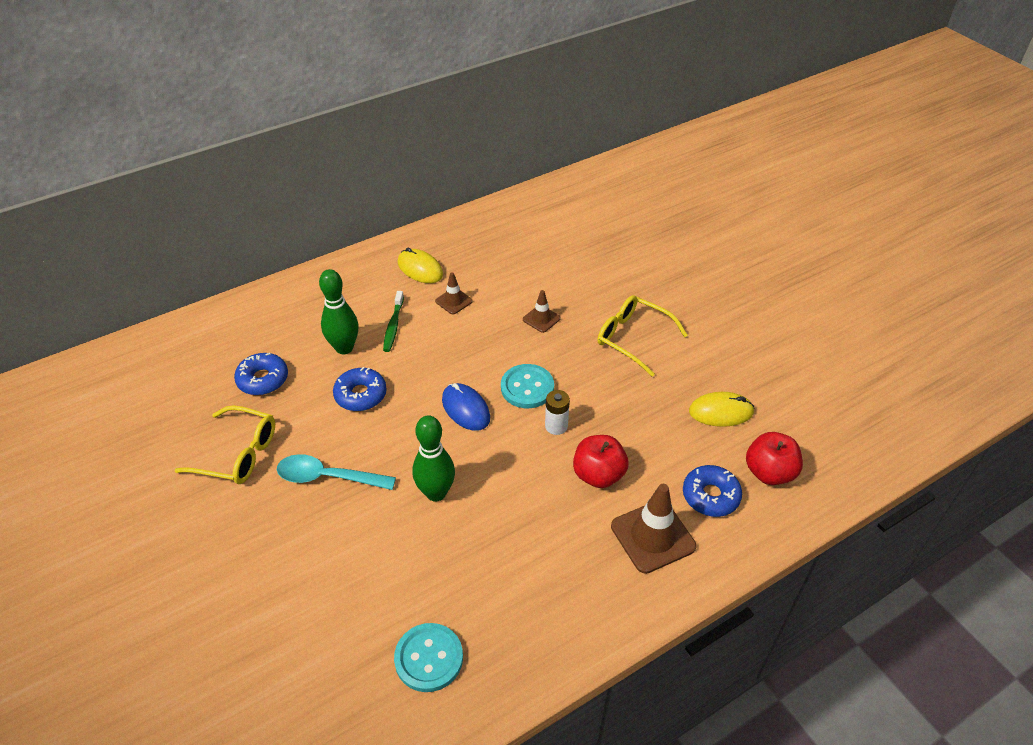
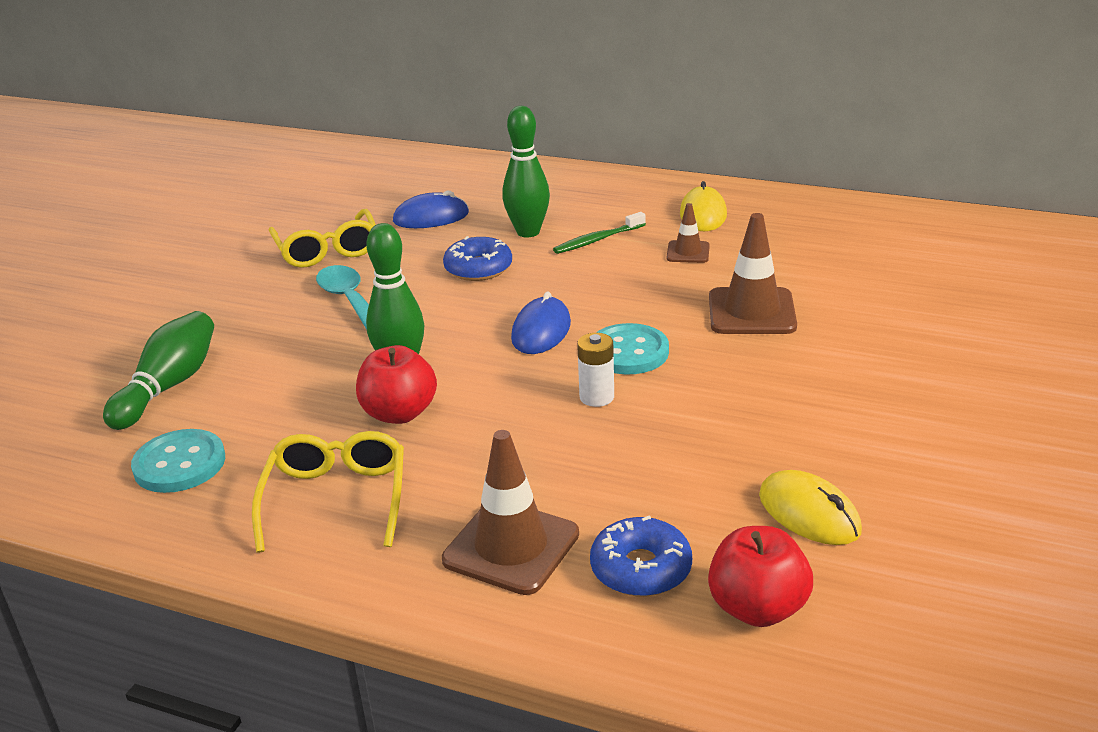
camera: 55 degrees right, 15 degrees down
(263, 379) = (431, 217): blue donut -> blue mouse
(324, 626) = (169, 386): none -> green bowling pin
(541, 319) = (751, 312): brown traffic cone -> brown traffic cone, size x1.84
(598, 475) = (560, 460): red apple -> red apple (399, 413)
(633, 338) = (828, 386): yellow glasses -> yellow glasses (336, 499)

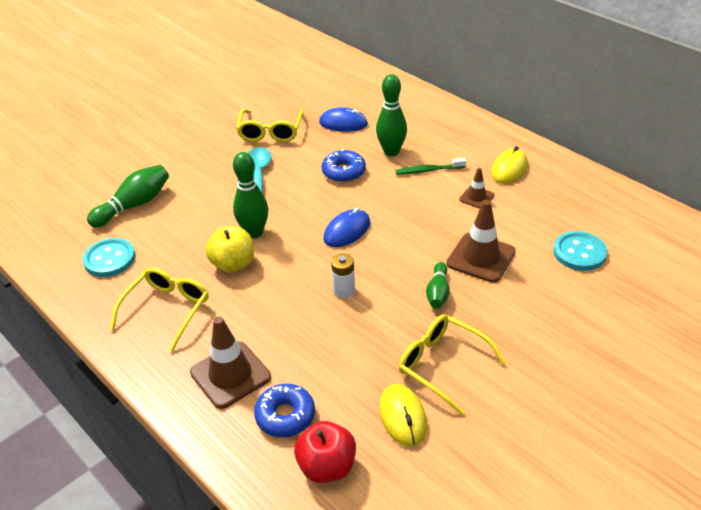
camera: 25 degrees right, 10 degrees up
(399, 413) = (233, 264): red apple -> yellow apple
(628, 352) = (385, 263): turquoise button -> turquoise button (579, 252)
(730, 363) = (438, 293): none -> green bowling pin
(808, 439) = (442, 365): none -> yellow glasses

